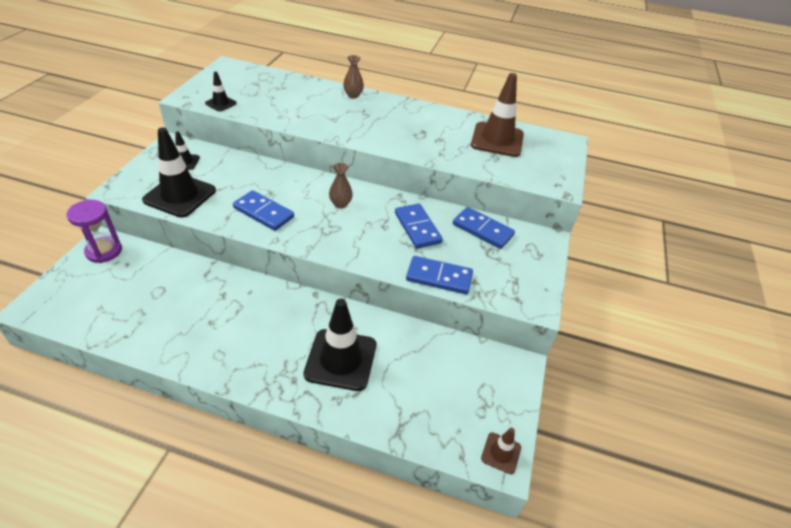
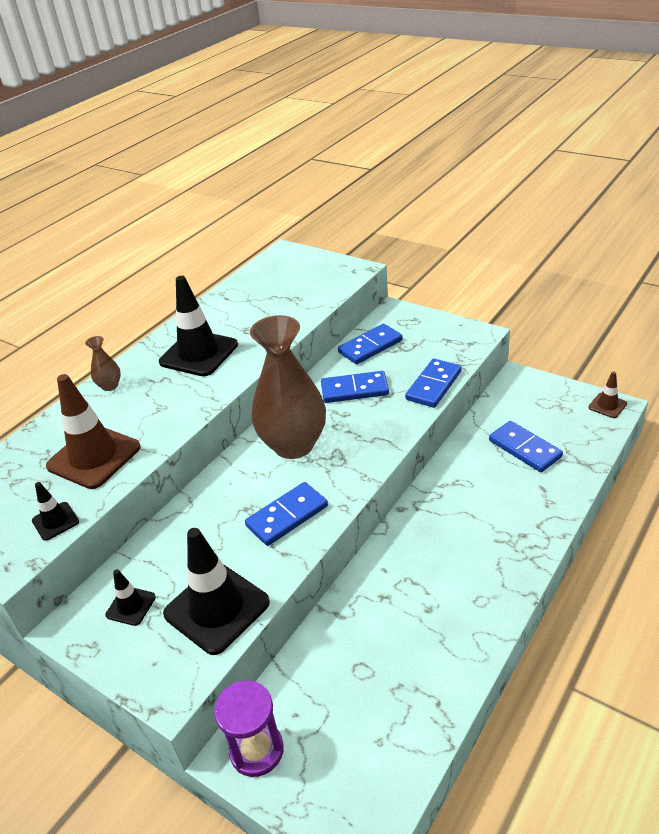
camera: 65 degrees left, 5 degrees down
(340, 204) = (293, 445): brown vase -> brown vase, size x2.46
(341, 359) = (499, 495): black traffic cone -> black traffic cone (199, 353)
(409, 376) = (525, 448): none -> blue domino
(497, 140) = (264, 292): brown traffic cone -> brown traffic cone (94, 457)

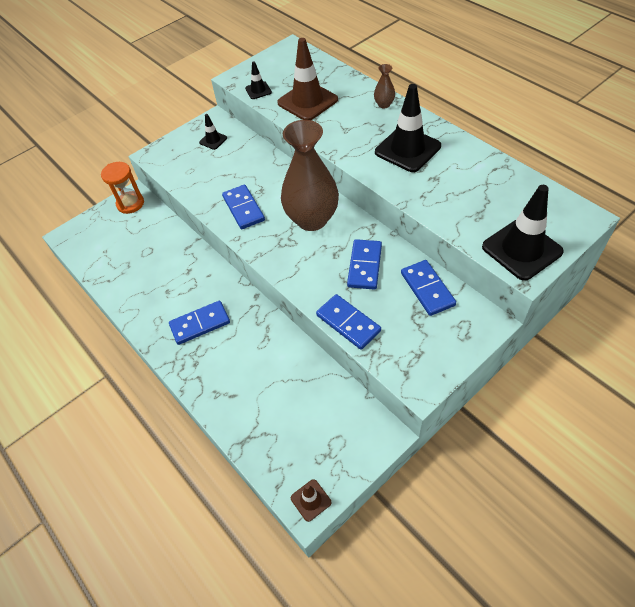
camera: 105 degrees right, 15 degrees up
(217, 608) = (191, 173): black traffic cone -> black traffic cone (521, 249)
(256, 750) = (130, 204): purple hourglass -> orange hourglass
(525, 448) = (282, 400): blue domino -> blue domino (200, 324)

